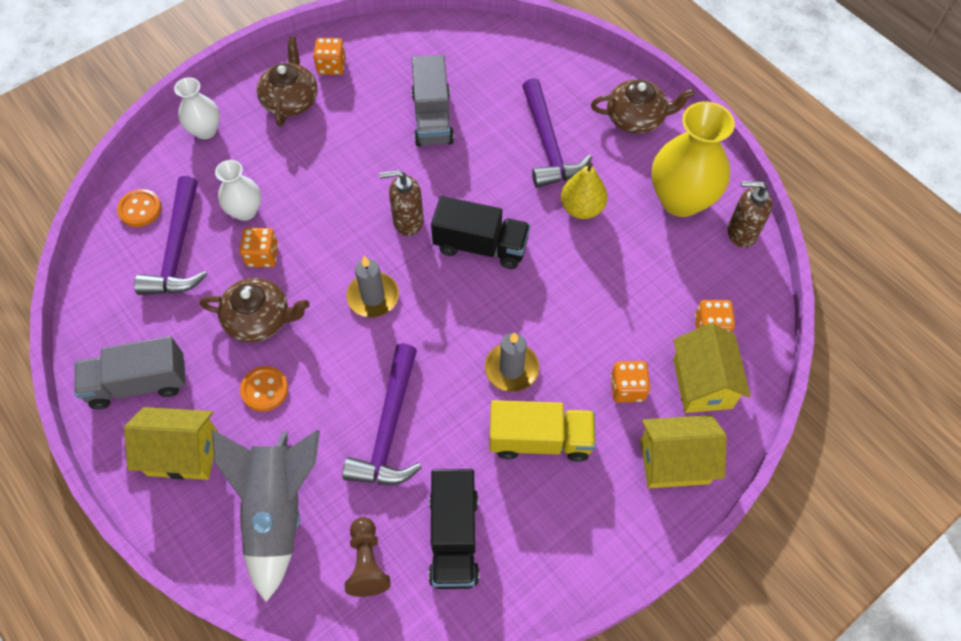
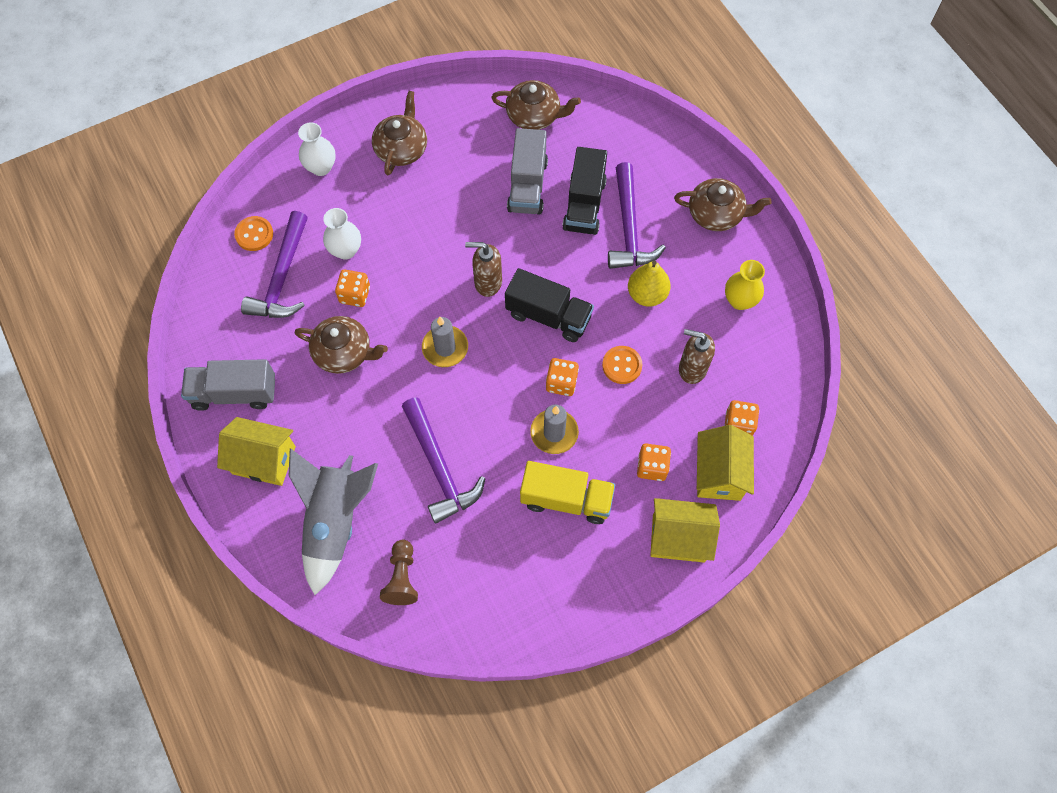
camera: 10 degrees right, 5 degrees up
(265, 389) = (339, 416): orange button -> orange button (622, 365)
(331, 66) = (444, 120): orange dice -> orange dice (561, 383)
(389, 428) = (439, 467): purple hammer -> purple hammer turned 45 degrees counterclockwise
(426, 49) = (534, 115): none -> brown teapot
(454, 537) = (477, 569): black truck -> black truck (584, 204)
(681, 200) = (739, 300): yellow vase -> yellow vase, size x0.55
(741, 232) = (788, 340): brown soap dispenser -> brown soap dispenser (692, 369)

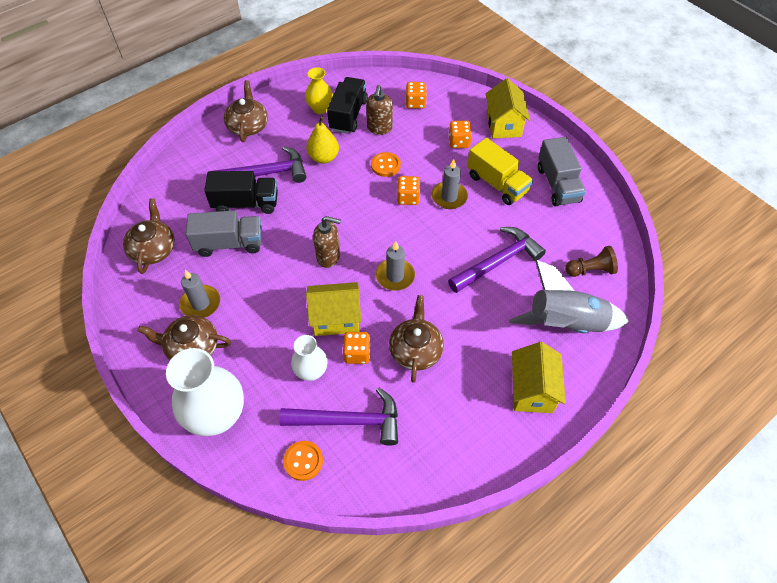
camera: 100 degrees left, 10 degrees down
(234, 393) = (477, 432): grey truck -> grey truck (557, 184)
(321, 167) = (217, 416): white vase -> white vase, size x1.81
(453, 157) = (200, 303): none -> grey candle
(487, 282) = (329, 257): brown soap dispenser -> brown soap dispenser turned 75 degrees counterclockwise
(548, 316) = (352, 213): black truck -> black truck (348, 115)
(566, 499) = (497, 184): yellow truck -> yellow truck turned 135 degrees clockwise
(719, 473) = (453, 109): yellow house -> yellow house (336, 318)

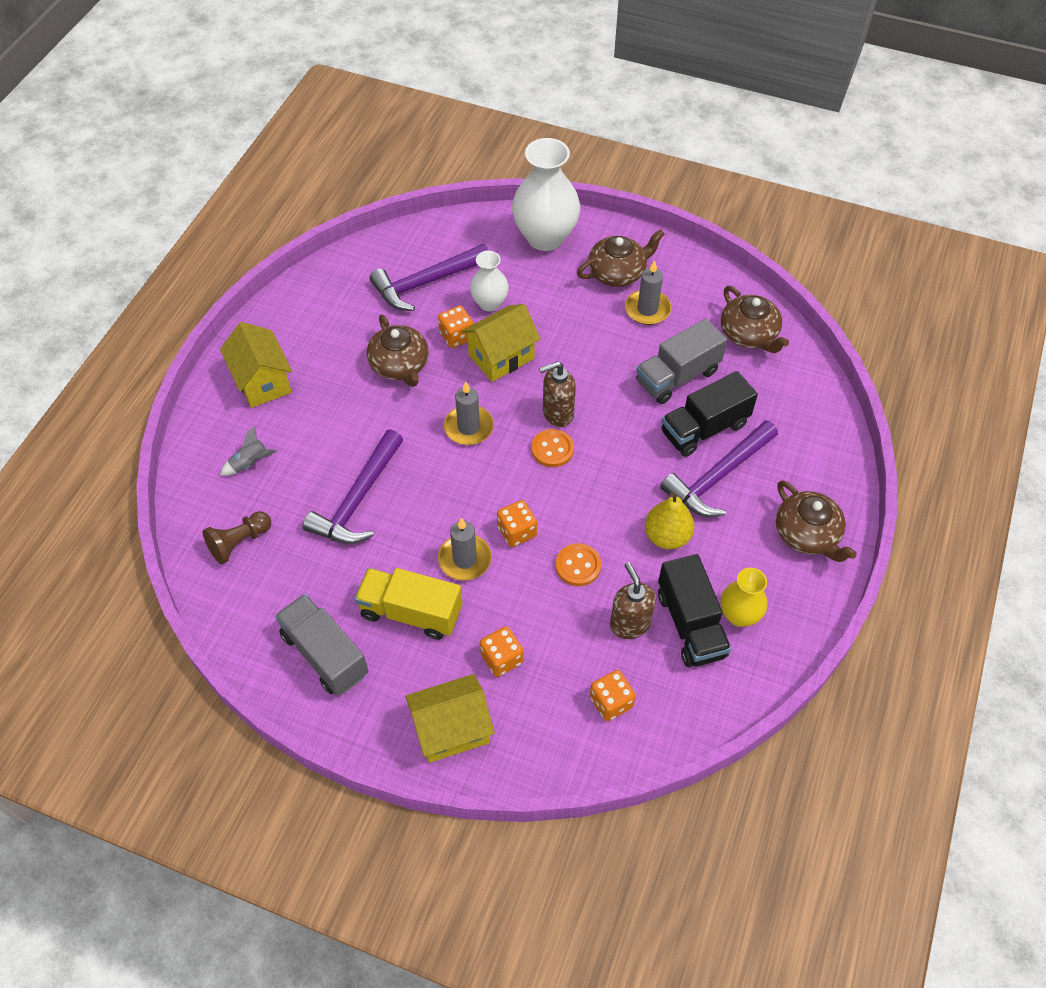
camera: 150 degrees right, 0 degrees up
(303, 461) = (445, 241): orange button -> orange button (552, 449)
(504, 125) = (451, 729): yellow house -> yellow house turned 75 degrees counterclockwise
(565, 323) = (250, 463): grey rocket -> grey rocket, size x0.41

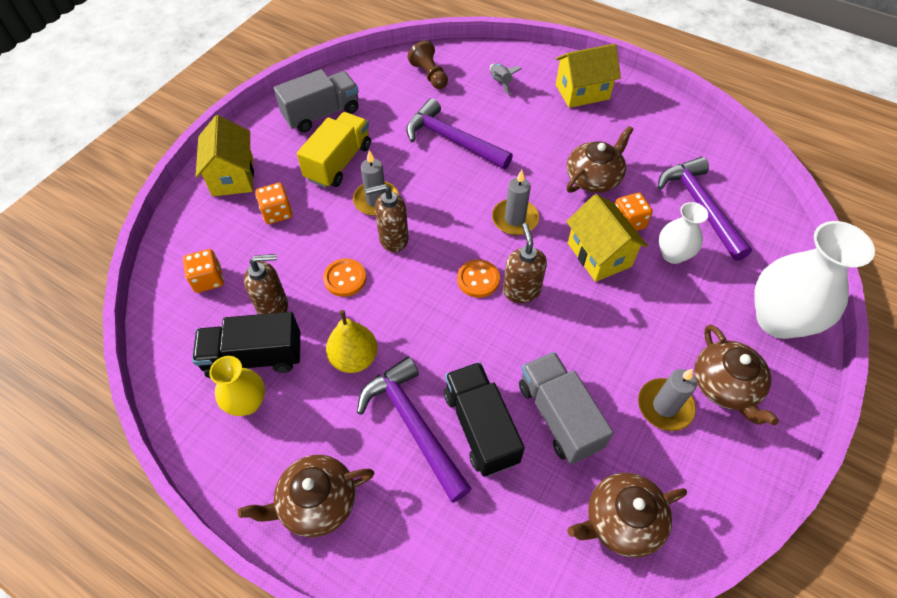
camera: 100 degrees right, 0 degrees up
(400, 365) = (594, 178): brown teapot -> brown teapot turned 150 degrees clockwise
(517, 532) = (393, 239): orange dice -> brown soap dispenser

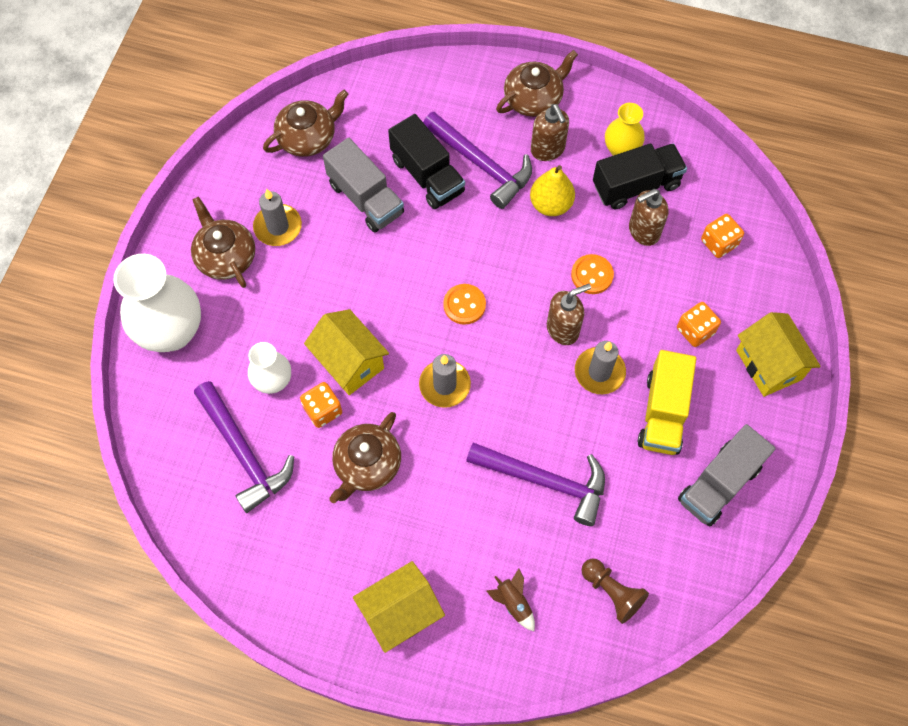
camera: 165 degrees right, 10 degrees up
(500, 83) = (513, 602): grey rocket -> brown rocket
(521, 290) = (420, 303): brown soap dispenser -> brown soap dispenser (547, 150)

